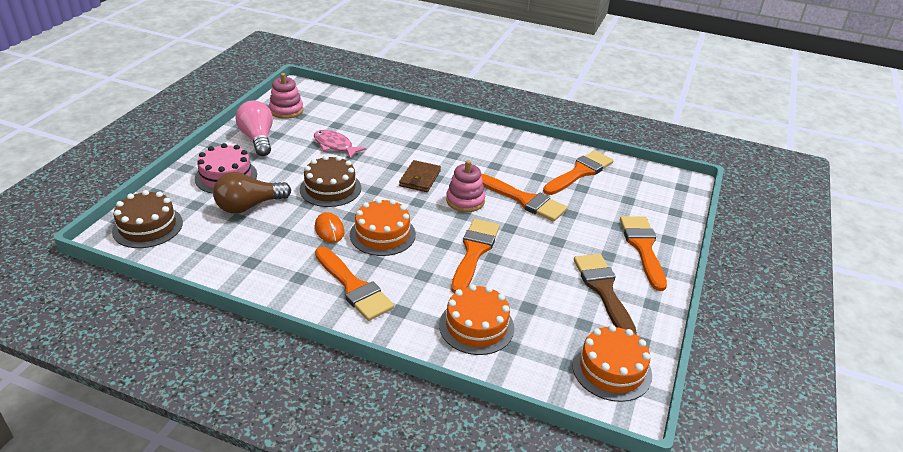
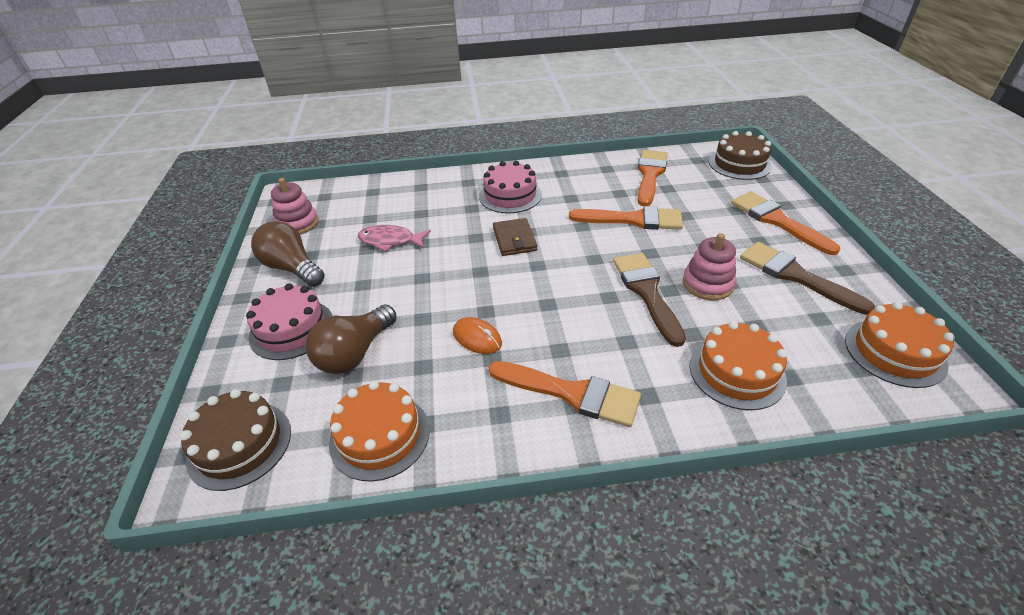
camera: 25 degrees left, 5 degrees up
(258, 139) = (292, 268): pink light bulb -> brown light bulb
(330, 188) = (431, 290): brown cake -> brown cake (739, 164)
(382, 234) = (539, 316): orange cake -> orange cake (380, 436)
(450, 146) = (510, 195): none -> pink cake
(465, 201) = (582, 243): pink stacking toy -> pink stacking toy (707, 284)
(474, 252) = (646, 292): orange brush -> brown brush

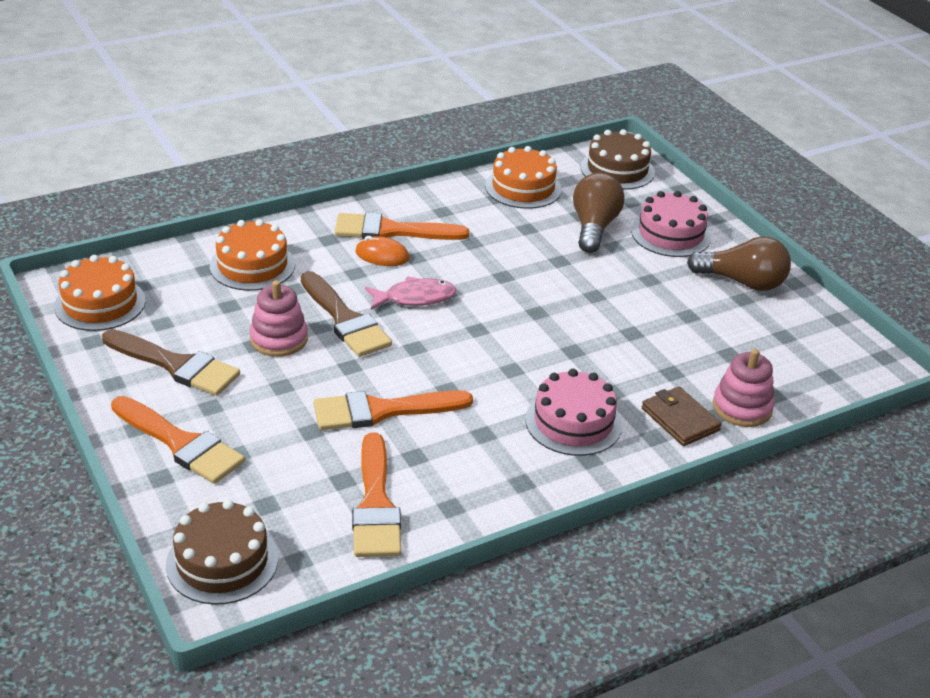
camera: 155 degrees right, 5 degrees down
(297, 224) = (809, 331): pink stacking toy -> pink stacking toy (742, 407)
(390, 241) = (671, 329): pink fish -> pink fish (415, 298)
(477, 338) = (495, 254): orange mouse -> orange mouse (382, 255)
(514, 239) = (523, 356): brown wallet -> brown wallet (680, 419)

